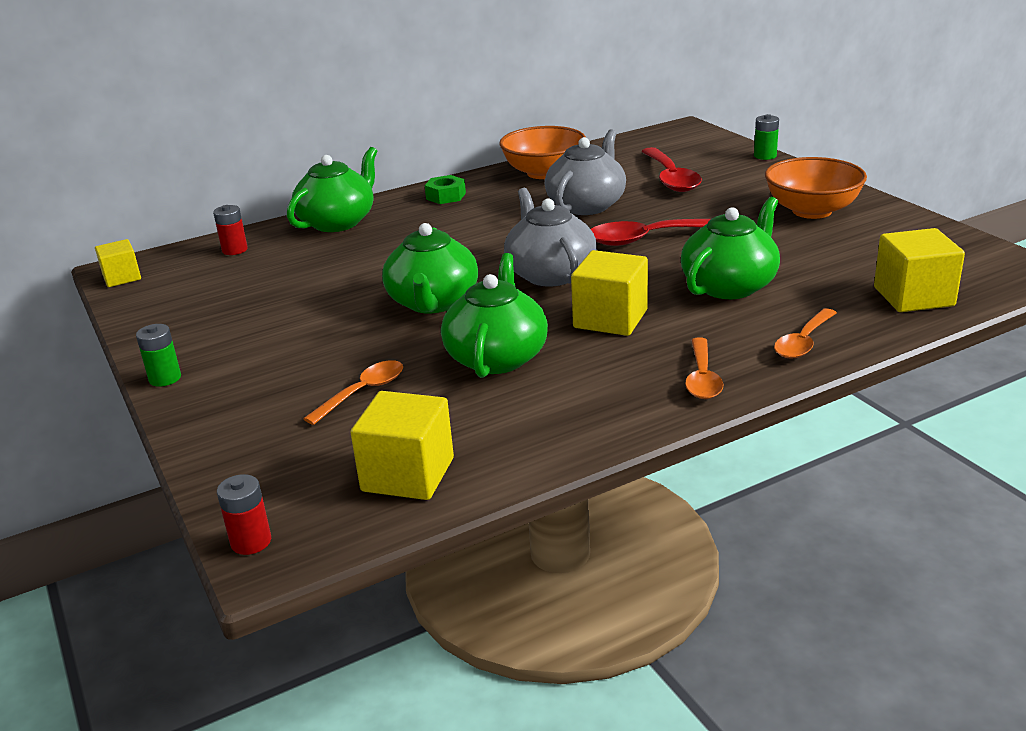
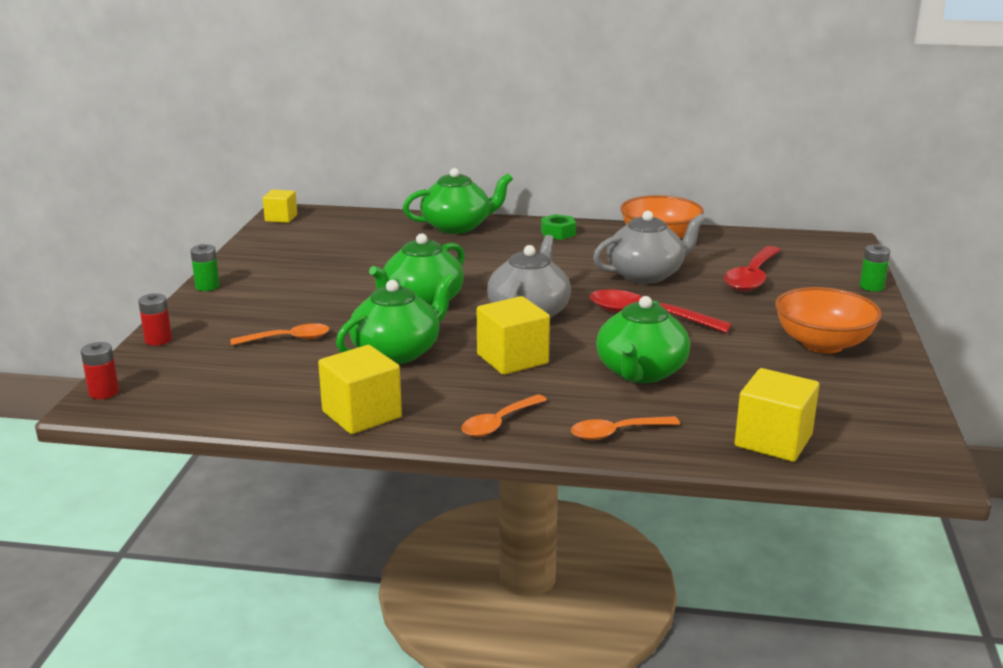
camera: 35 degrees right, 5 degrees down
(235, 250) = (367, 223): red battery -> red battery (158, 340)
(408, 474) = (230, 396): yellow cube -> yellow cube (362, 414)
(730, 286) = (640, 372): green teapot -> green teapot turned 120 degrees clockwise

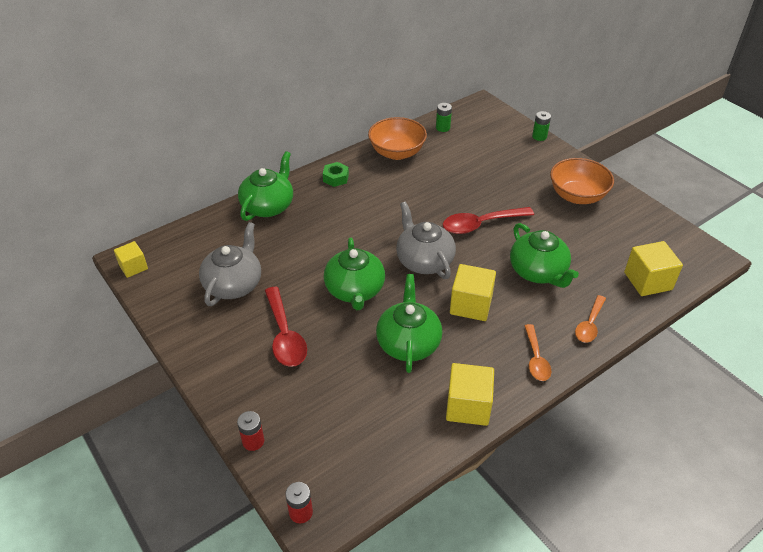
camera: 45 degrees left, 20 degrees up
(207, 286) = (199, 369): green battery -> green battery (443, 128)
(288, 339) = (332, 378): orange spoon -> none
(646, 275) = (433, 189): grey teapot -> grey teapot (234, 284)
(752, 277) = (482, 160): red spoon -> red spoon (285, 335)

